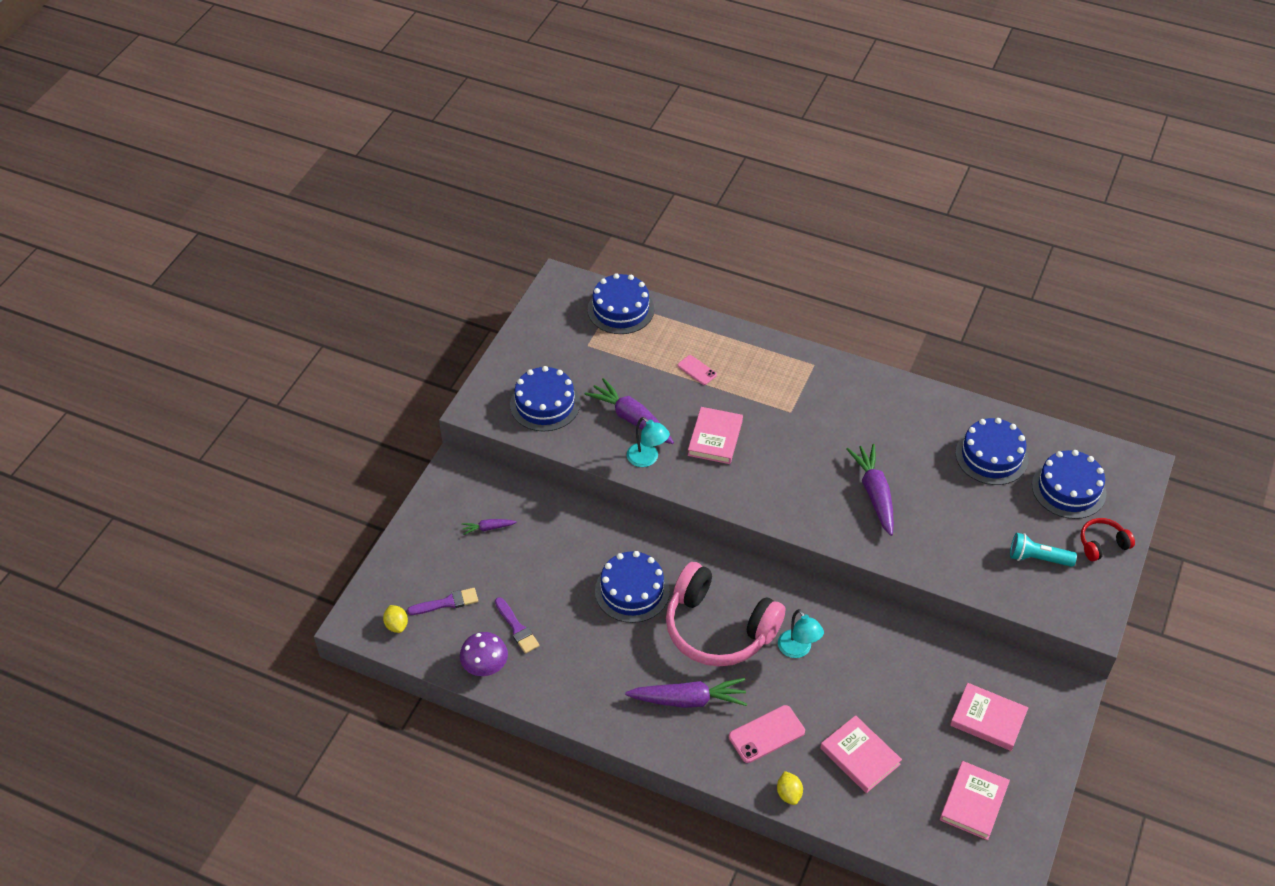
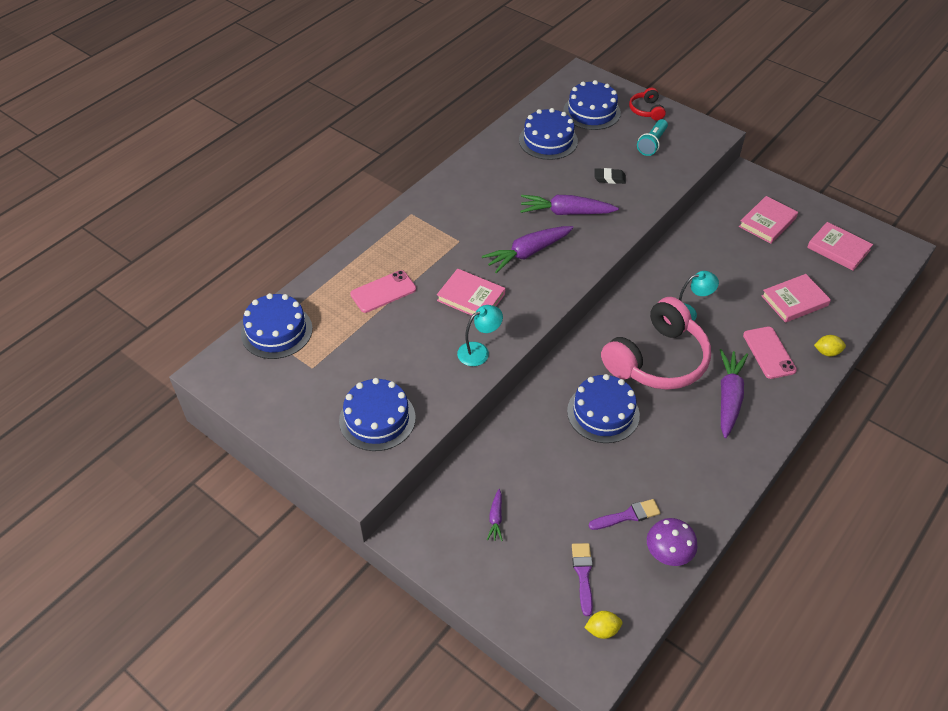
camera: 75 degrees left, 0 degrees up
(631, 418) = (424, 353): purple carrot -> purple carrot (527, 253)
(697, 370) = (383, 292): pink phone -> pink phone, size x1.61
(952, 525) = (609, 178): none -> black eraser

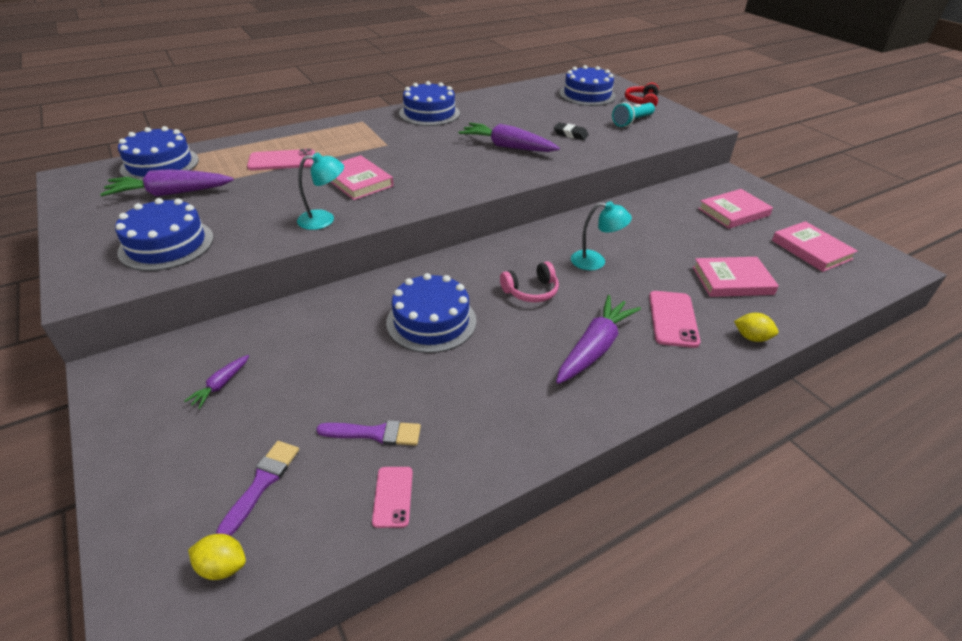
camera: 20 degrees right, 10 degrees down
(527, 253) = (444, 164): purple carrot -> purple carrot (170, 193)
(548, 140) = (531, 103): blue cake -> blue cake (429, 113)
(657, 359) = (531, 291): pink headphones -> pink headphones, size x0.45
(668, 552) = (393, 496): purple mushroom -> pink phone

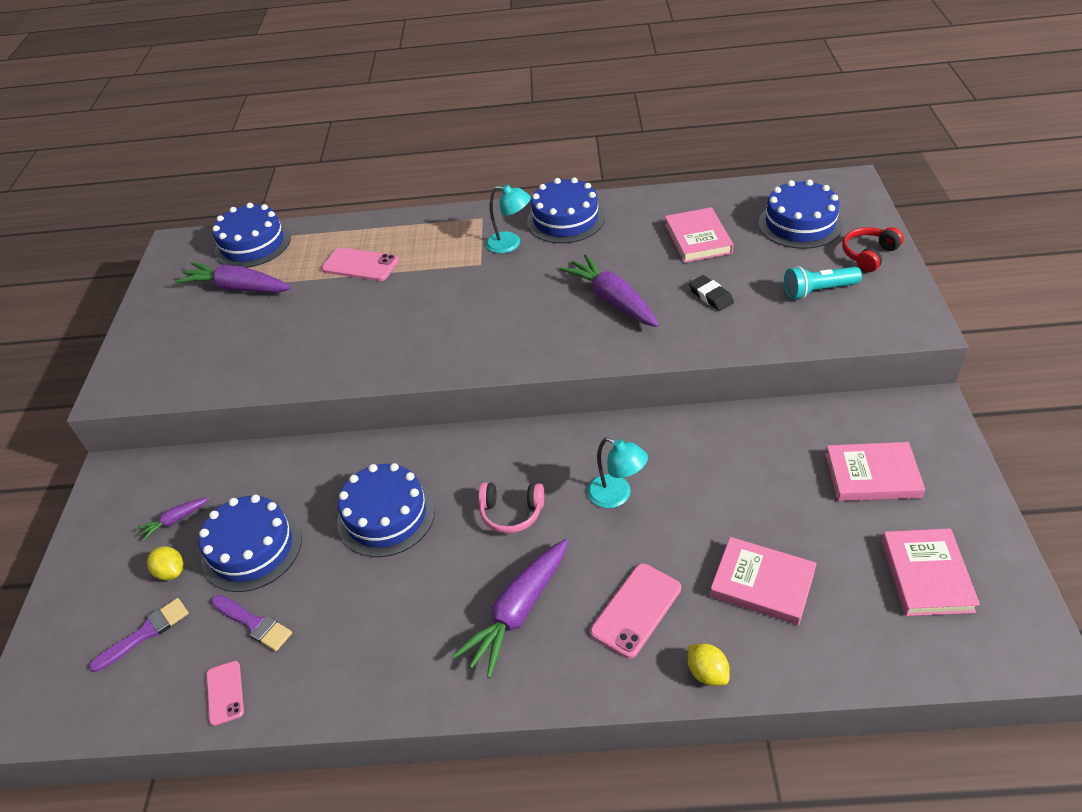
camera: 35 degrees right, 5 degrees up
(166, 244) = (197, 356): blue cake -> blue cake (252, 548)
(222, 566) = (79, 694): yellow lemon -> yellow lemon (171, 572)
(324, 220) = (342, 364): turquoise lamp -> turquoise lamp (510, 244)
(358, 181) = (410, 316): pink book -> pink book (698, 239)
(393, 496) = (225, 693): pink phone -> pink phone turned 45 degrees counterclockwise
(595, 347) = (518, 612): purple carrot -> purple carrot turned 150 degrees clockwise

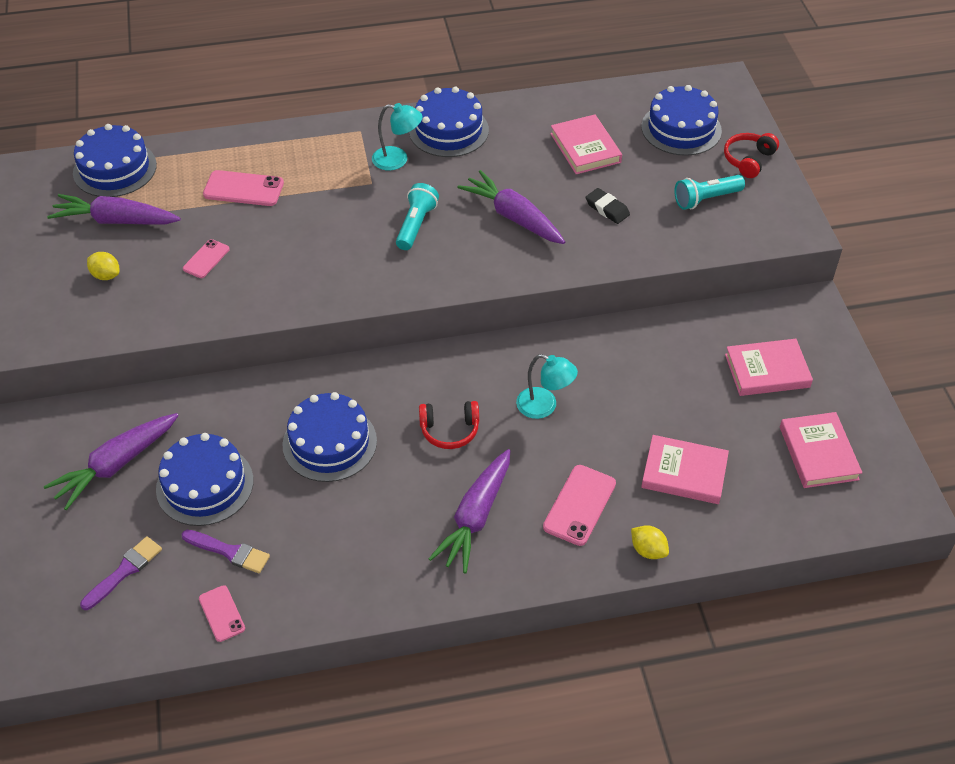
camera: 15 degrees left, 5 degrees up
(171, 572) = (129, 513): yellow lemon -> yellow lemon (106, 275)
(175, 521) = (115, 465): purple carrot -> purple carrot, size x2.05
(306, 326) = (206, 259): none -> pink phone
(511, 513) = (449, 430): pink headphones -> red headphones
(513, 304) = (416, 225): none -> turquoise flashlight

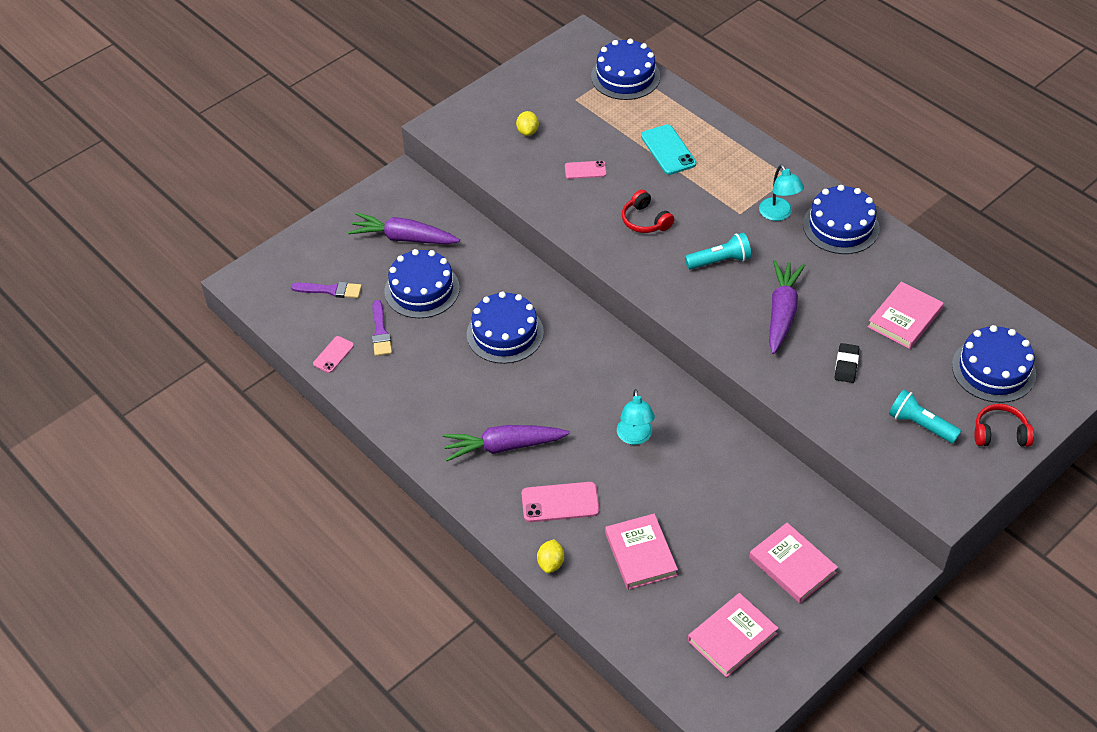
camera: 60 degrees right, 0 degrees up
(115, 220) = (579, 106): purple carrot -> none
(243, 189) = (668, 150): pink phone -> turquoise phone
(449, 430) = (568, 393): red headphones -> red headphones (645, 220)

